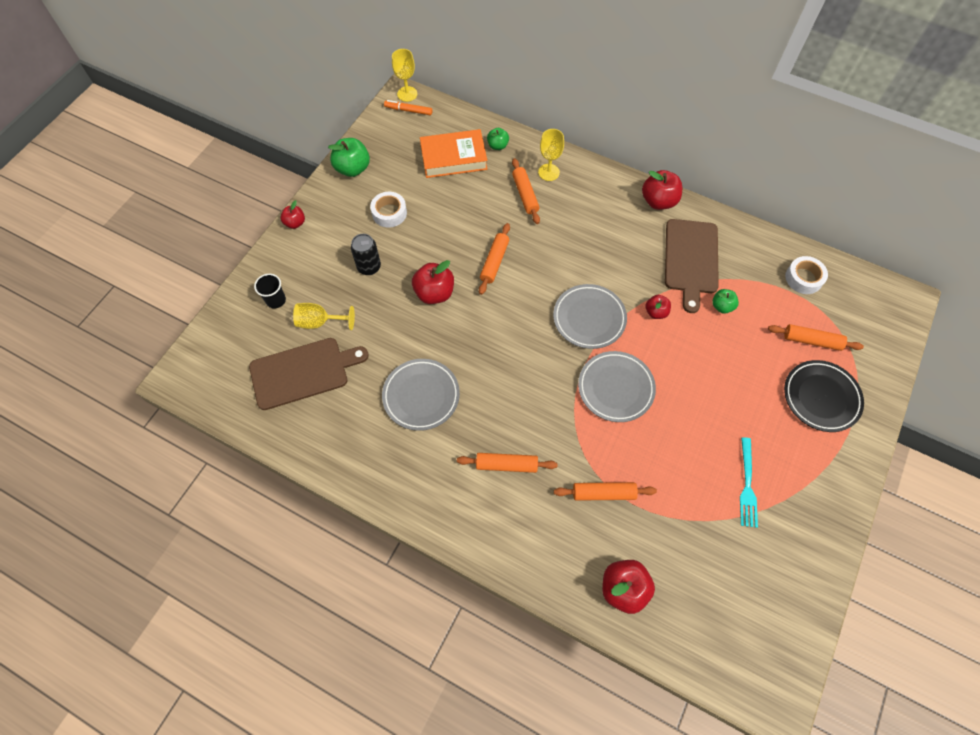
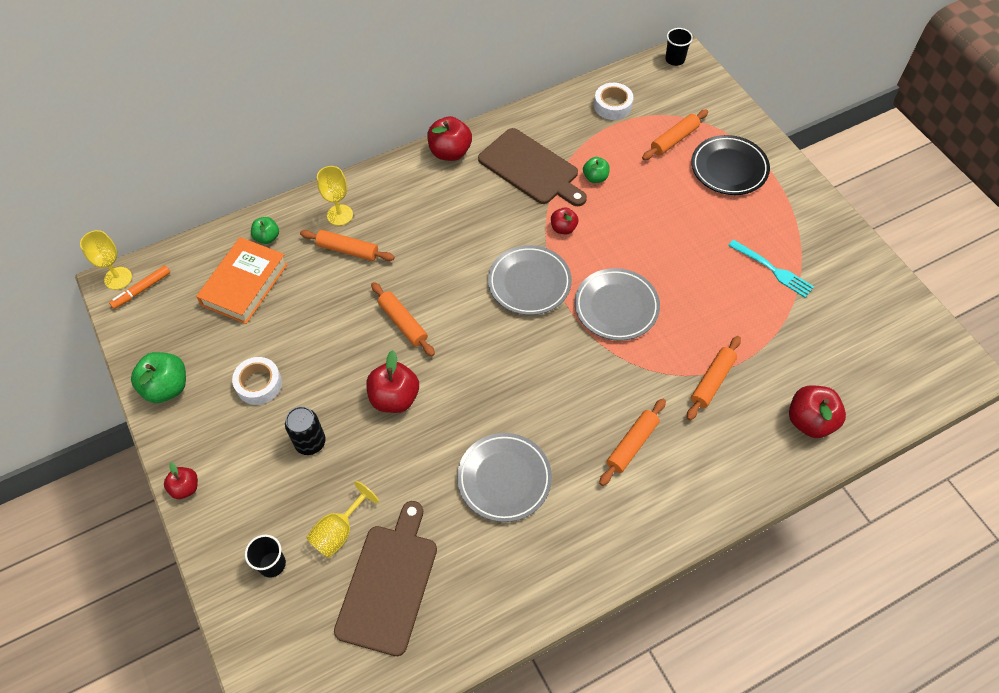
camera: 55 degrees left, 5 degrees down
(897, 295) = (675, 59): none -> black cup

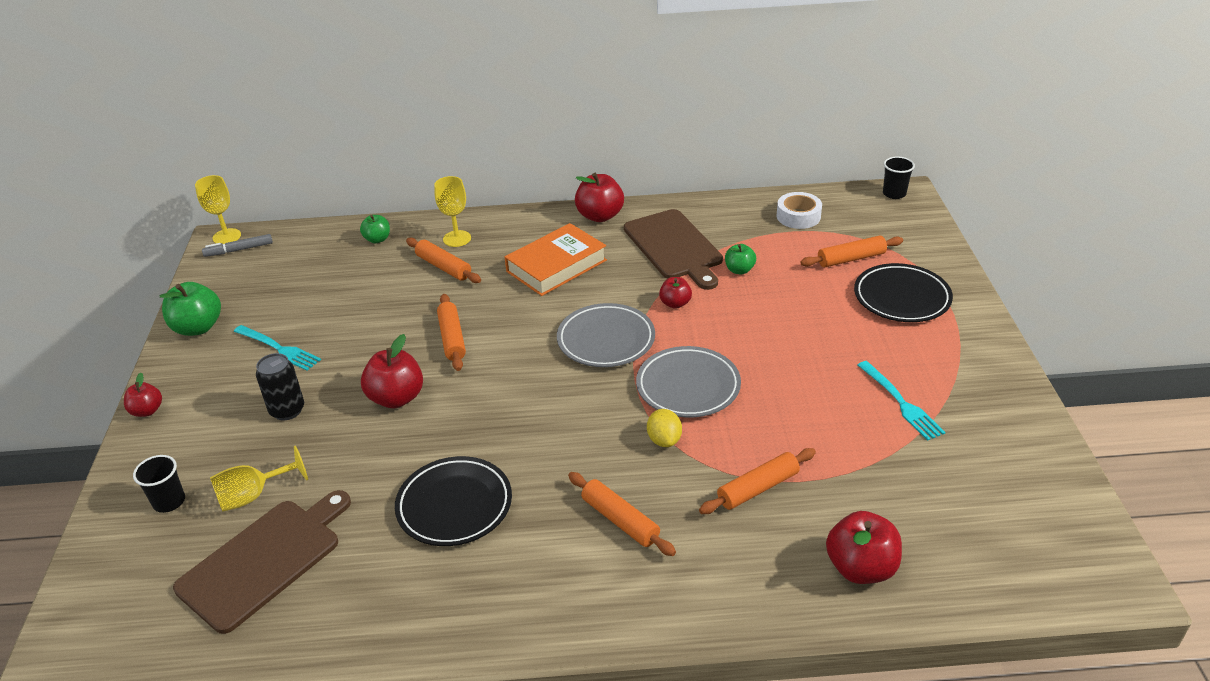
camera: 25 degrees right, 20 degrees down
(142, 290) = (239, 250): orange marker -> grey marker
(245, 284) = (329, 269): orange book -> orange book (556, 266)
(259, 384) = (279, 349): white tape -> turquoise fork
(504, 479) = (454, 505): grey plate -> black plate
(625, 363) = (664, 440): none -> yellow lemon
(632, 445) = (620, 520): orange rolling pin -> orange rolling pin turned 75 degrees clockwise

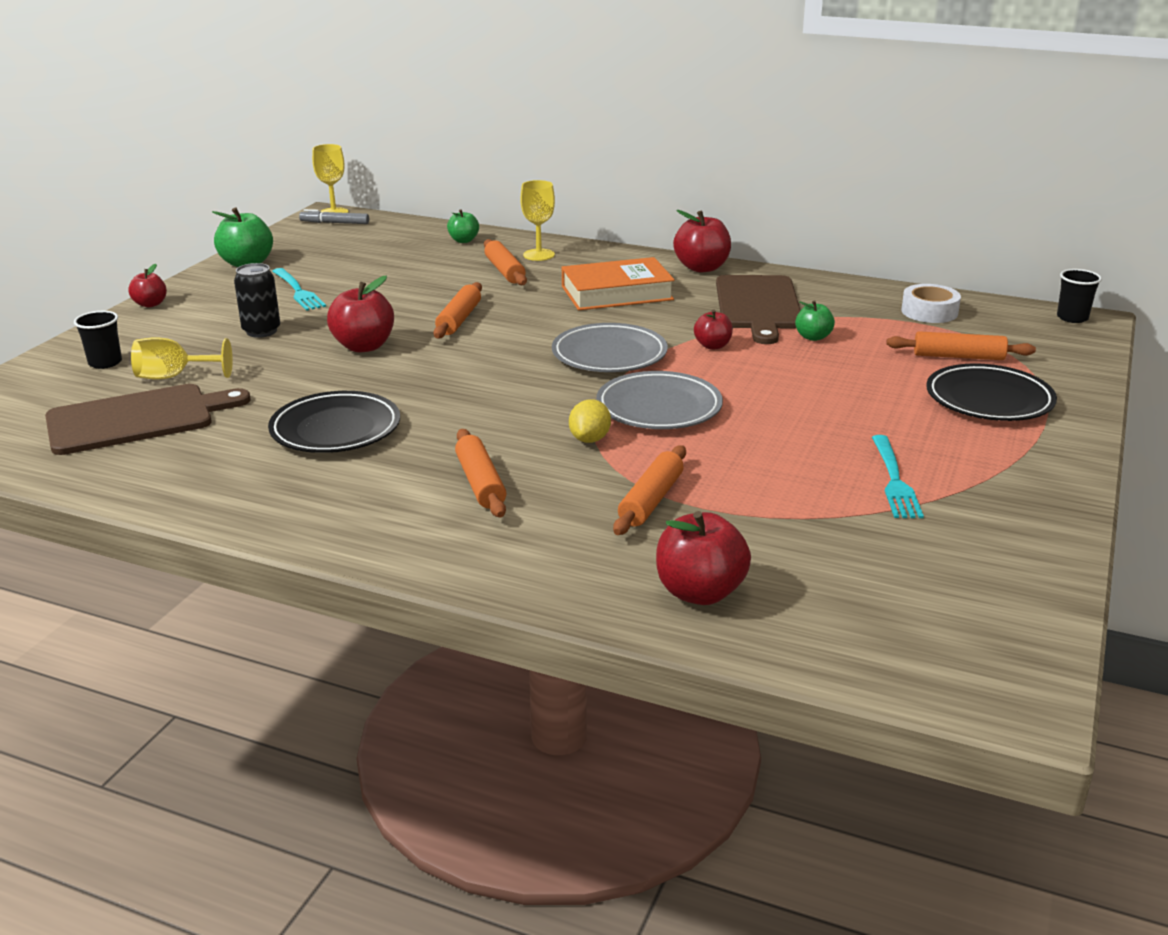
camera: 25 degrees right, 10 degrees down
(758, 488) = (651, 500): orange rolling pin -> orange rolling pin turned 60 degrees counterclockwise

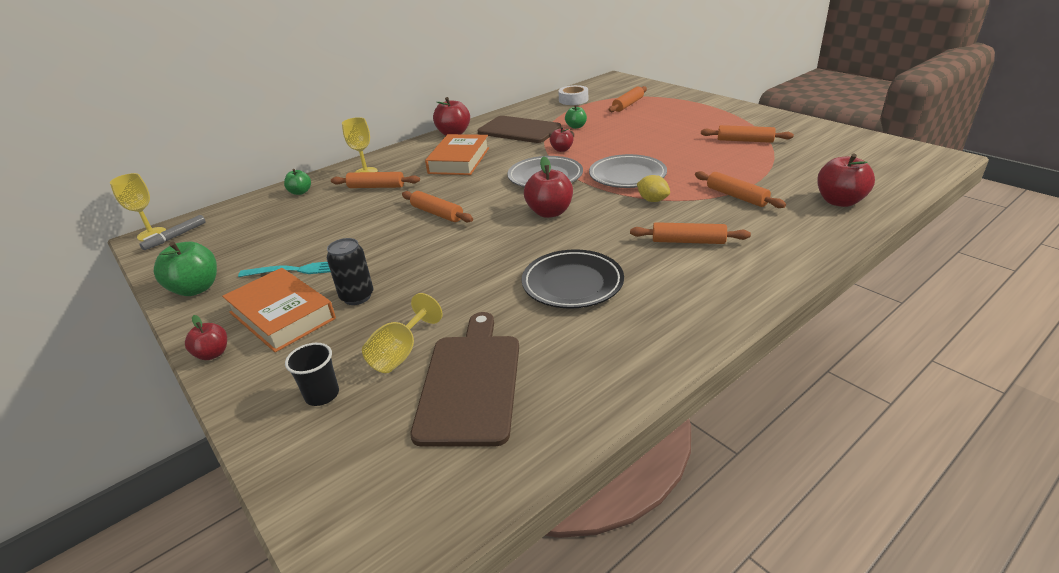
camera: 60 degrees left, 5 degrees up
(217, 310) = (282, 315): none -> orange book
(364, 346) = (441, 254): red apple -> red apple (549, 212)
(895, 480) = (745, 140): turquoise fork -> orange rolling pin
(989, 400) = (677, 109): black plate -> none
(1072, 318) = (609, 79): black cup -> none

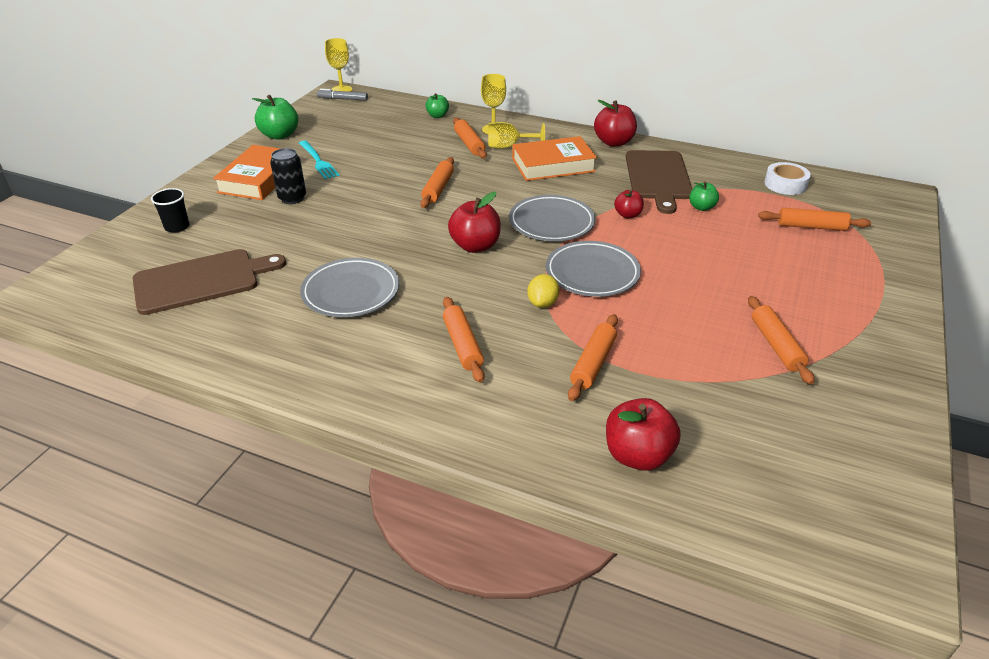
camera: 60 degrees right, 5 degrees up
(213, 354) = (209, 172): red apple -> none
(401, 353) = (228, 240): yellow goblet -> yellow goblet (509, 147)
(572, 283) = (351, 292): black plate -> grey plate

